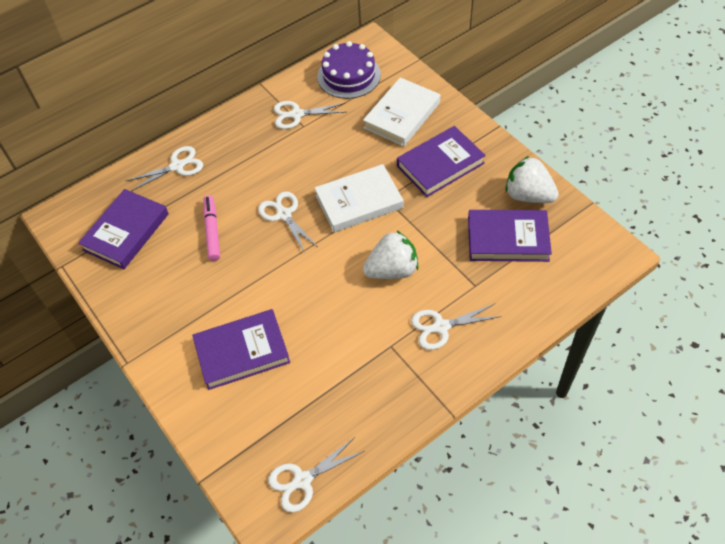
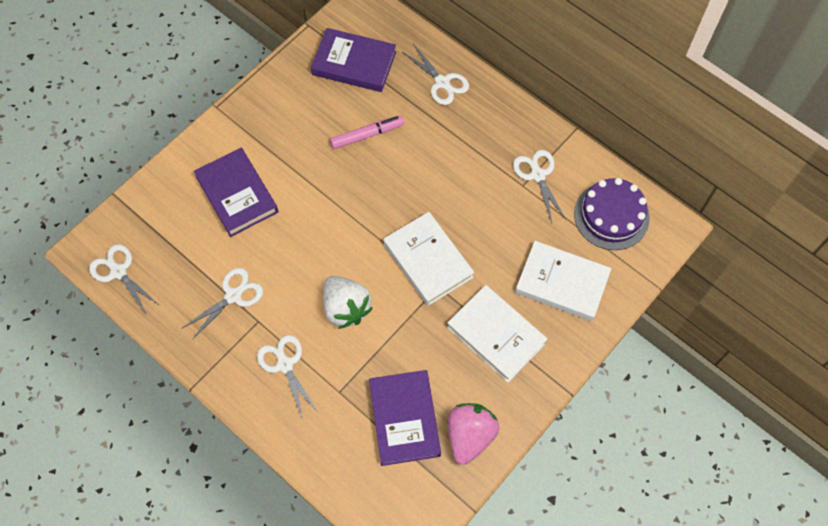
camera: 75 degrees right, 10 degrees up
(284, 215) = (398, 193): white scissors -> white scissors (233, 296)
(440, 165) = (496, 335): purple book -> white book
(528, 195) = (470, 435): white strawberry -> pink strawberry

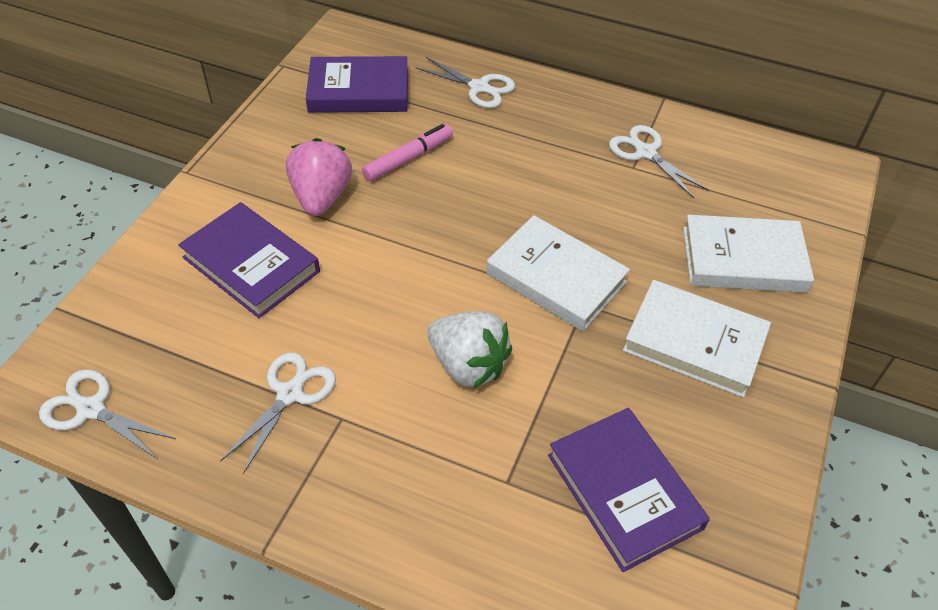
camera: 20 degrees left, 15 degrees down
(285, 365) = (407, 468): white scissors -> none
(470, 435) = (731, 485): pink strawberry -> pink strawberry (321, 197)
(611, 216) = (758, 173): purple cake -> none

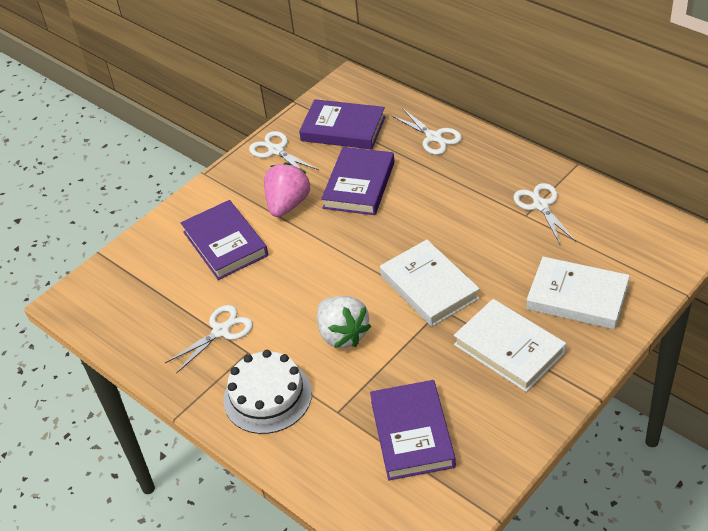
camera: 25 degrees right, 5 degrees down
(91, 409) = (100, 318): white scissors -> white scissors (276, 151)
(396, 480) = (267, 396): none -> white cake
(408, 159) = (359, 185): pink marker -> purple book

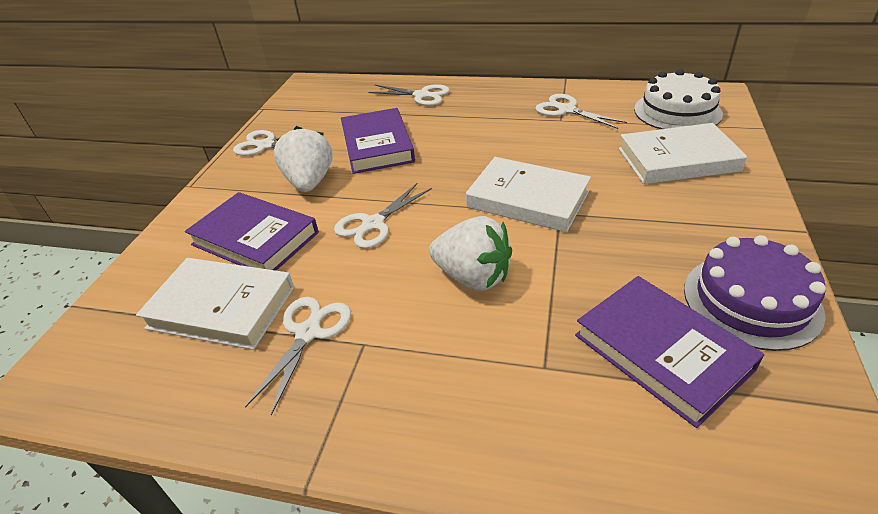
camera: 30 degrees left, 5 degrees down
(267, 396) = (432, 389): white cake -> white cake (677, 111)
(288, 204) = (309, 182): pink strawberry -> white strawberry
(308, 263) = (373, 224): none -> white scissors
(343, 129) = (327, 113): purple book -> none
(501, 428) = (751, 300): none -> purple cake
(509, 349) = (667, 222): white book -> white book (221, 307)

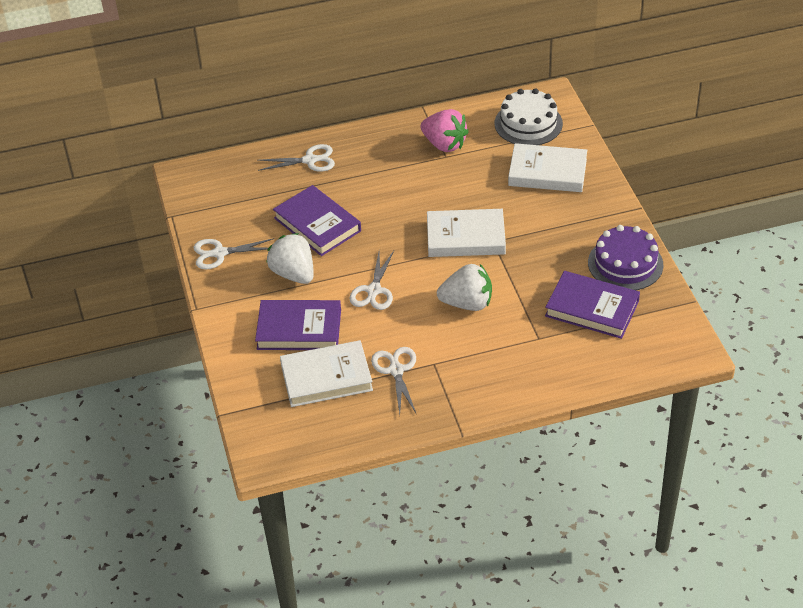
camera: 30 degrees left, 5 degrees up
(566, 110) = (444, 144): white scissors -> pink strawberry
(677, 159) = (547, 172): white book -> white book turned 45 degrees clockwise

